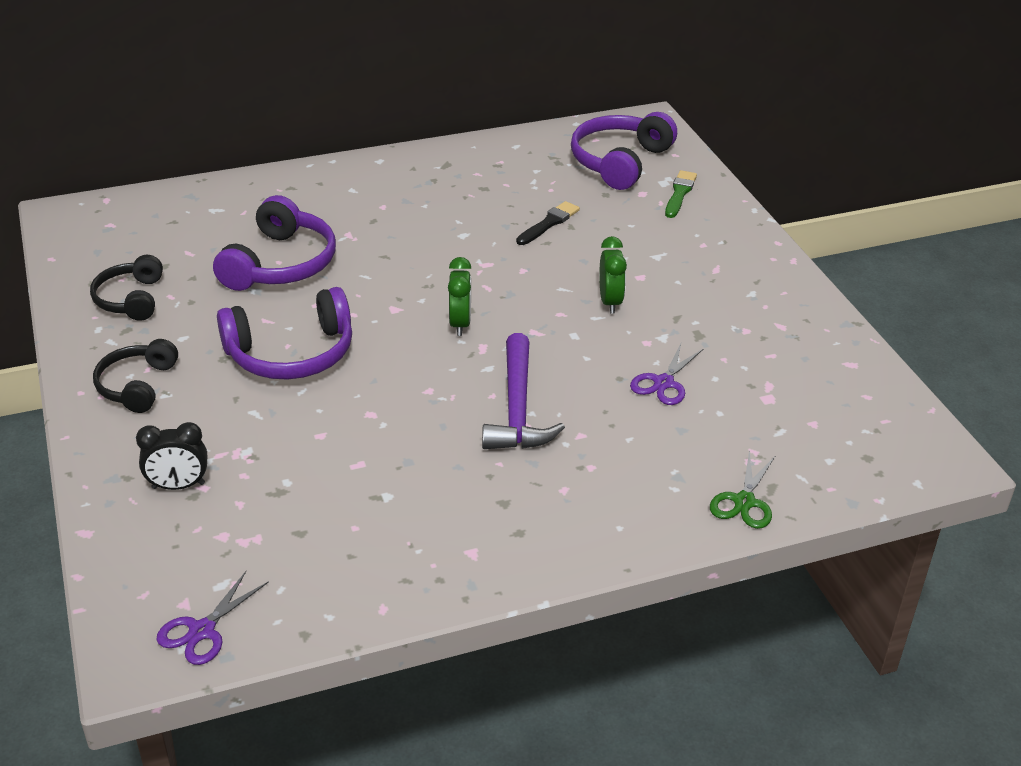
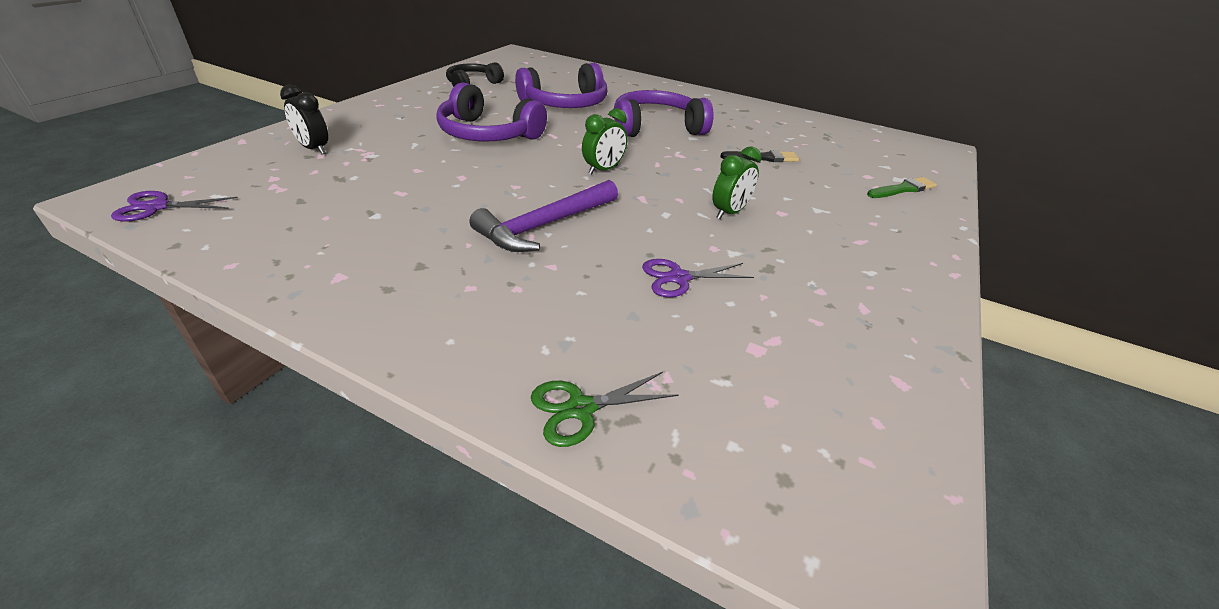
camera: 45 degrees right, 0 degrees up
(137, 385) = (398, 109): black headphones -> none
(619, 162) = (877, 155): purple headphones -> purple headphones (656, 127)

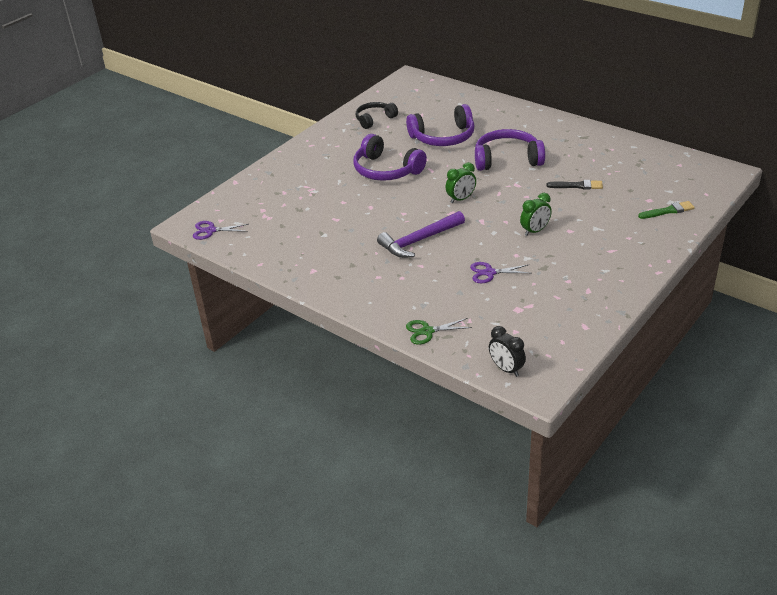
camera: 15 degrees right, 0 degrees up
(314, 149) = (279, 187): black clock -> black clock (506, 369)

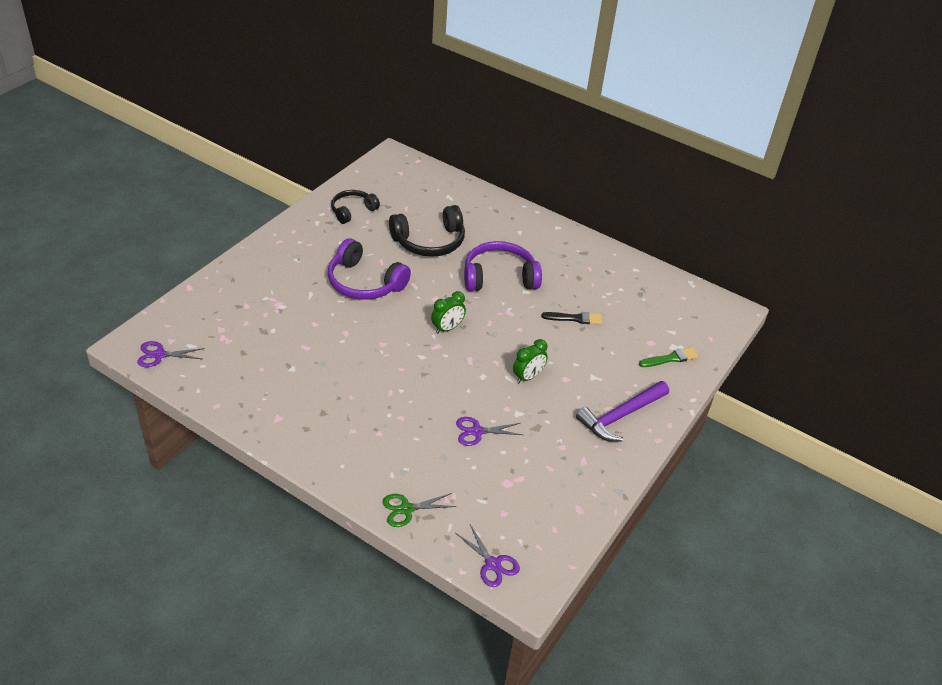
camera: 10 degrees left, 5 degrees up
(419, 241) = (400, 383): purple hammer -> purple hammer (621, 416)
(443, 137) = (429, 242): purple headphones -> black headphones
(506, 369) = (492, 564): black clock -> purple scissors

